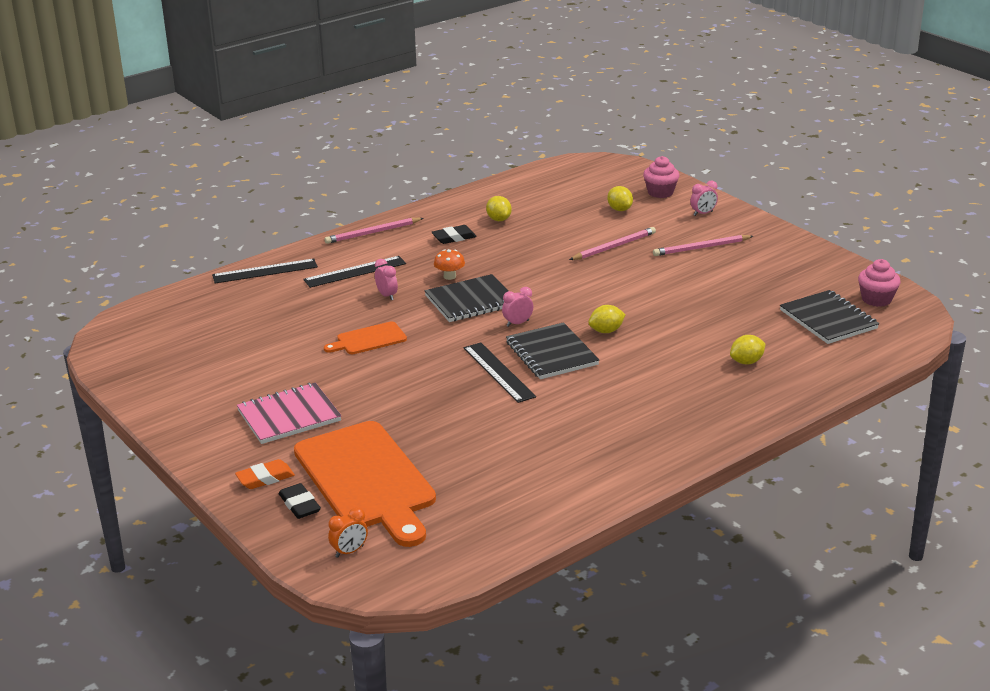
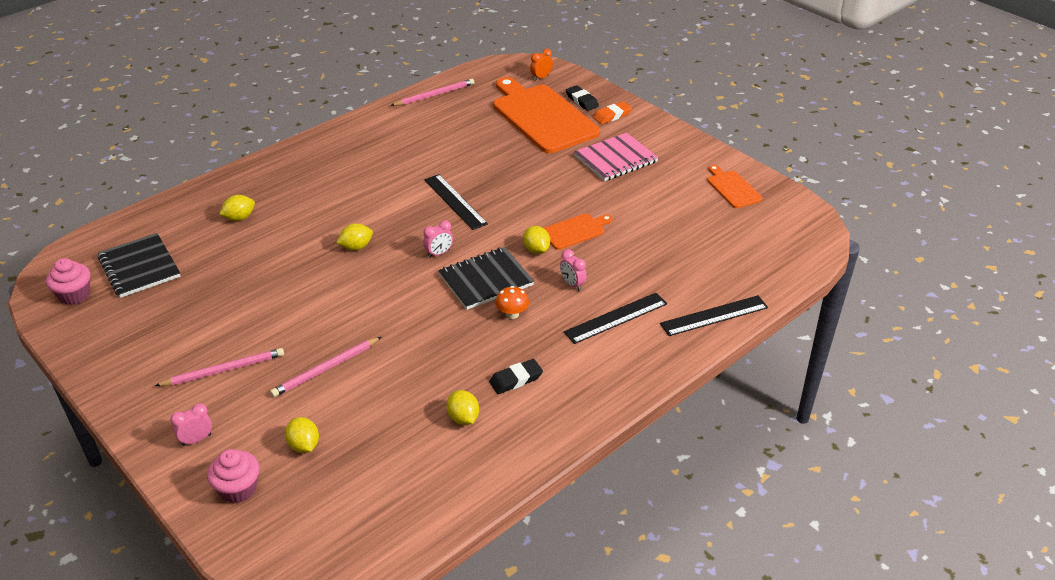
camera: 175 degrees right, 10 degrees up
(167, 377) = (732, 188): none -> orange cutting board
(372, 233) = (616, 385): pink pencil -> pink pencil (434, 95)
(415, 324) = (536, 250): none -> yellow lemon
(551, 353) = (409, 221): black notebook -> none

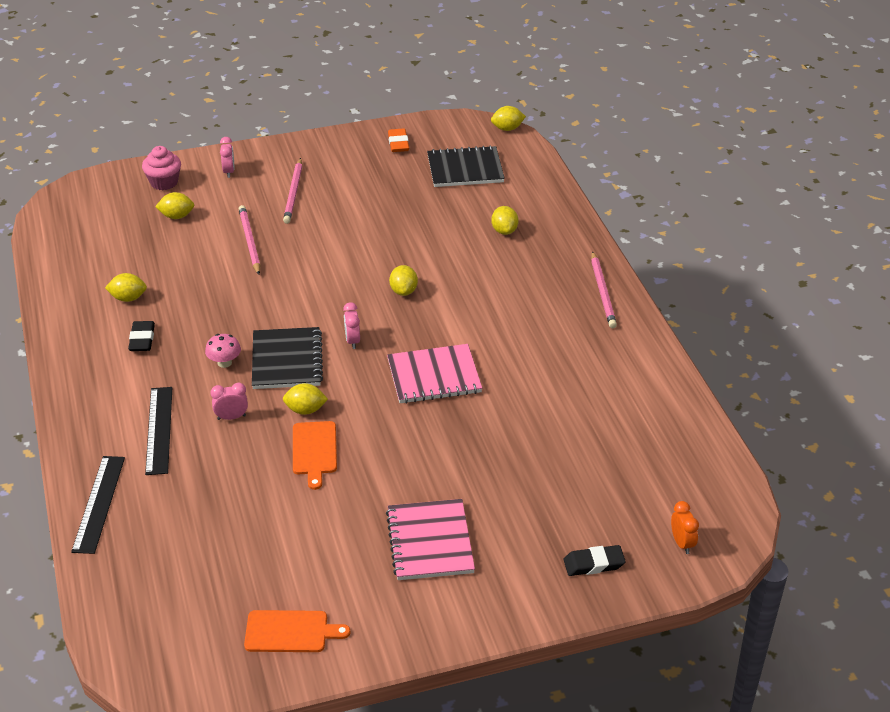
camera: 115 degrees right, 0 degrees up
(51, 261) = (507, 129): none -> yellow lemon
(74, 295) = (450, 136): pink cupcake -> none
(434, 95) = (683, 423): pink pencil -> pink pencil (602, 292)
(455, 201) = (434, 376): black ruler -> pink notebook
(512, 314) = (224, 363): orange mushroom -> pink mushroom
(542, 117) = (573, 507): orange cutting board -> none
(612, 116) = (536, 581): orange eraser -> orange eraser (398, 143)

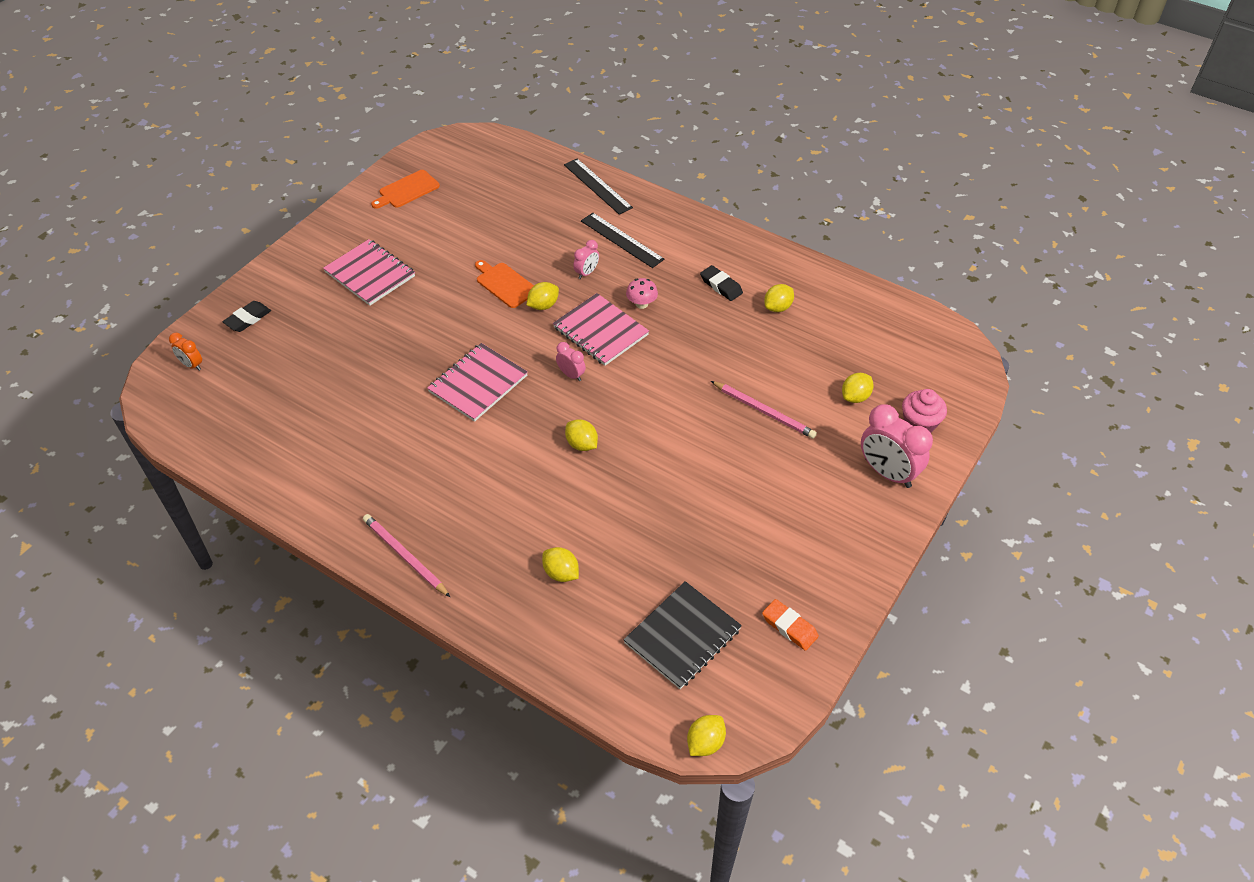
camera: 140 degrees right, 10 degrees up
(229, 172) = (887, 473): pink clock -> pink clock, size x1.98
(287, 360) = (600, 331): black notebook -> pink notebook
(293, 193) = (799, 487): pink pencil -> none

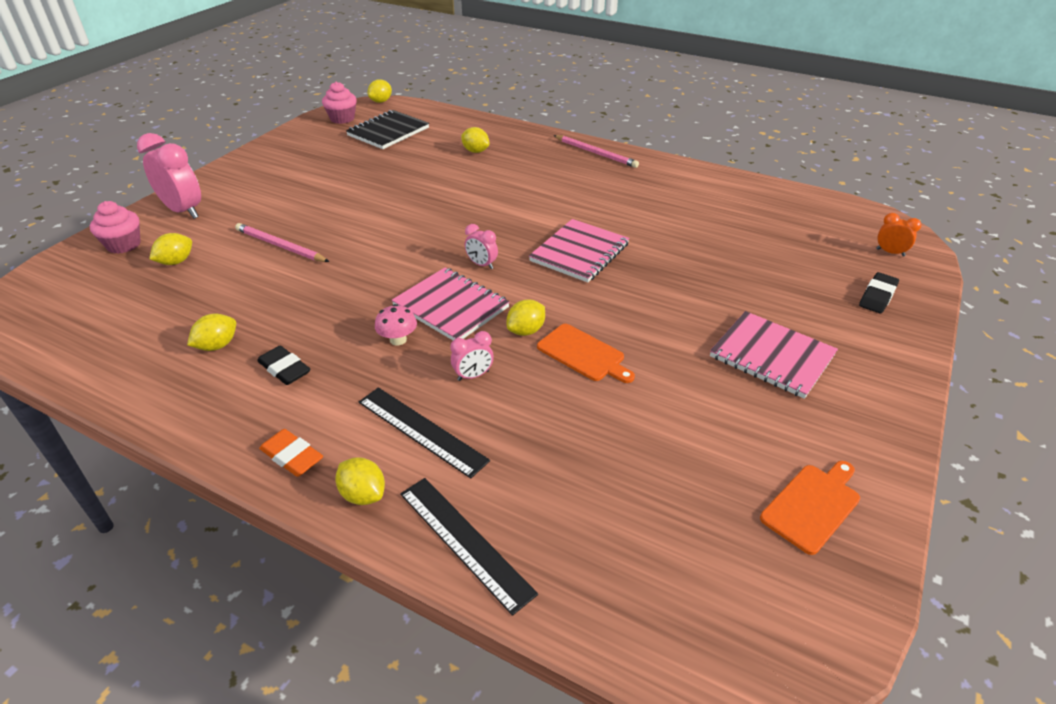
camera: 175 degrees right, 10 degrees down
(581, 444) = (465, 215): yellow lemon -> yellow lemon (363, 494)
(586, 273) = (473, 375): pink clock -> pink clock turned 150 degrees counterclockwise
(757, 684) = (342, 118): none -> pink cupcake
(789, 627) = (311, 138): orange eraser -> orange eraser (292, 456)

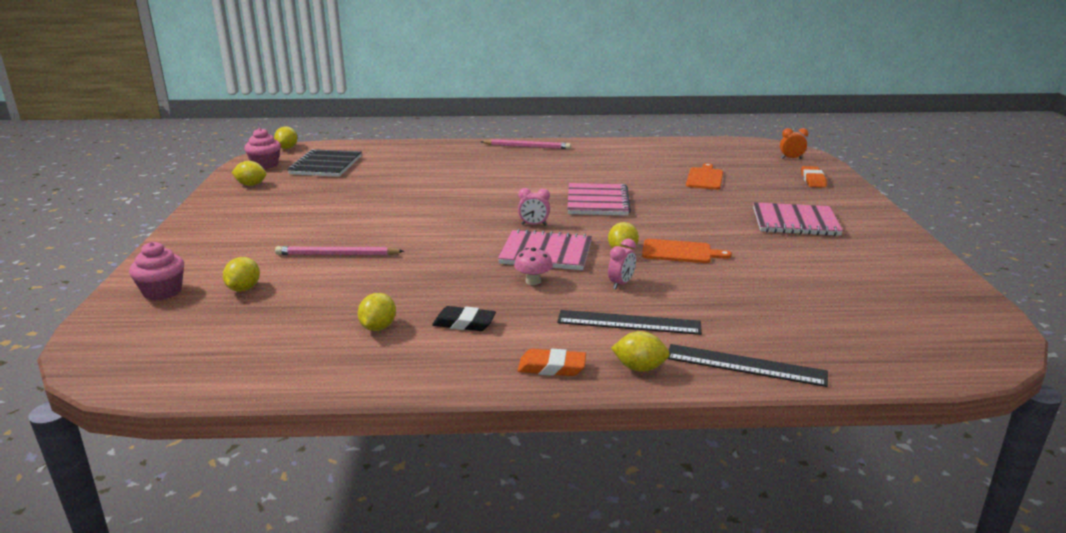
camera: 30 degrees left, 15 degrees down
(183, 211) = (193, 255): pink clock -> none
(475, 151) = (426, 163): yellow lemon -> yellow lemon (251, 185)
(812, 505) = (911, 280): orange cutting board -> orange cutting board (705, 178)
(877, 296) = (813, 180): black eraser -> orange eraser

